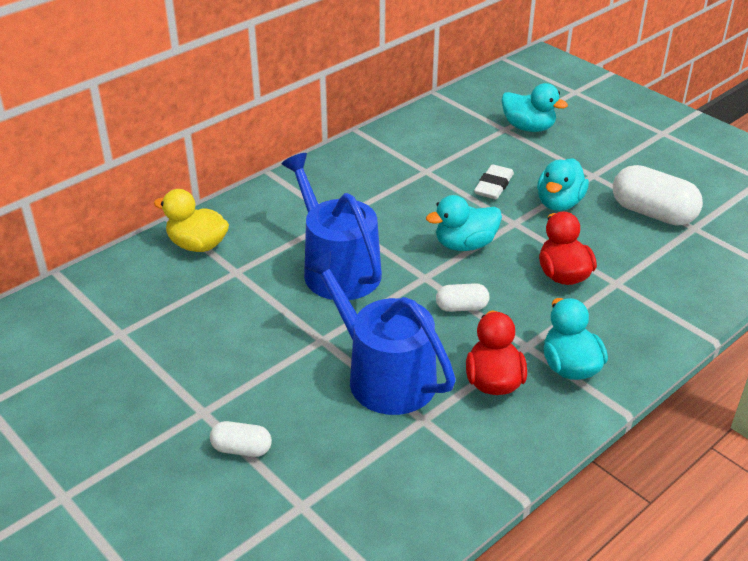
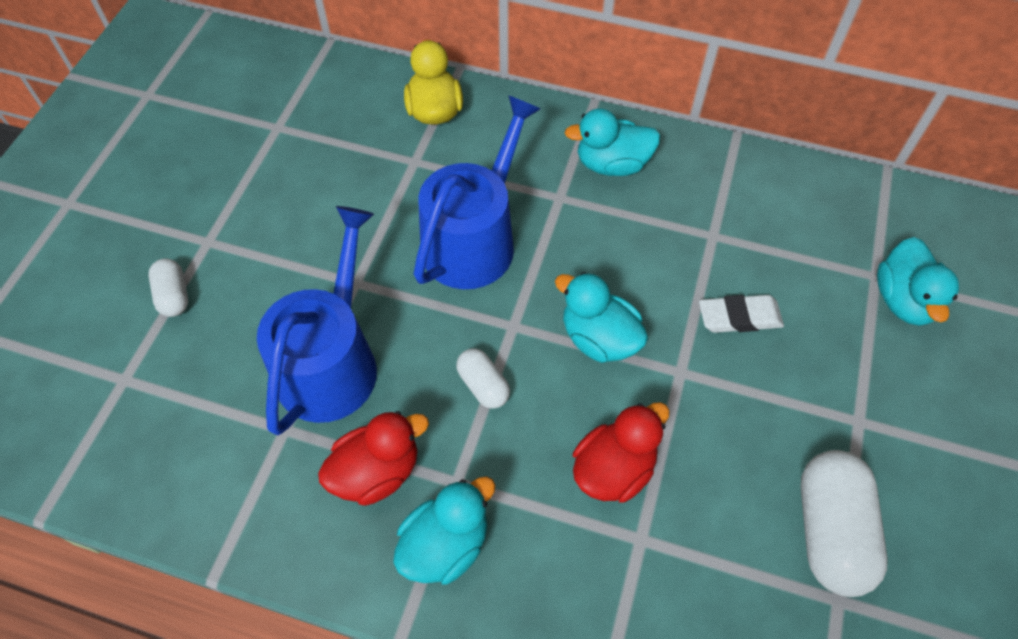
camera: 60 degrees right, 20 degrees up
(559, 203) = (761, 405): turquoise duck -> turquoise duck (612, 164)

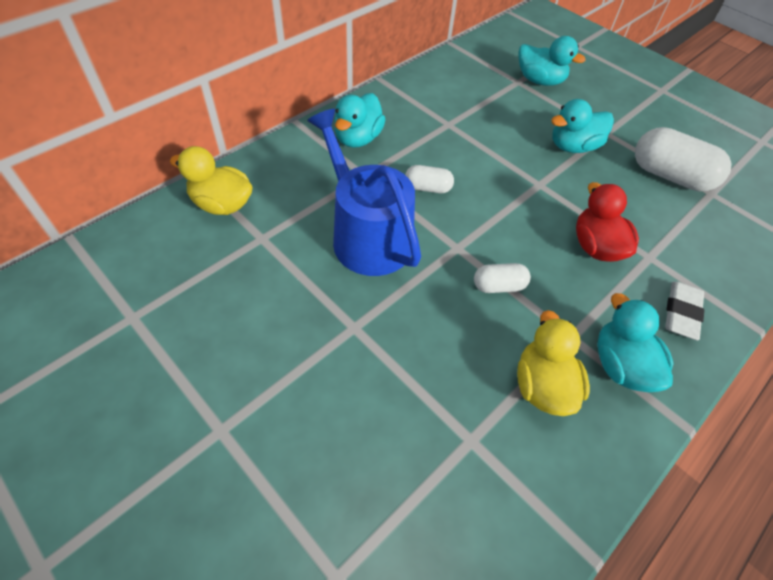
camera: 65 degrees left, 5 degrees down
(174, 295) = (264, 487): white capsule -> white capsule (428, 188)
(331, 362) = (423, 376): blue watering can -> none
(377, 472) = (542, 385): red duck -> yellow duck
(599, 338) = (494, 209): turquoise duck -> turquoise duck (573, 147)
(739, 317) = (515, 142): white eraser -> white eraser (681, 313)

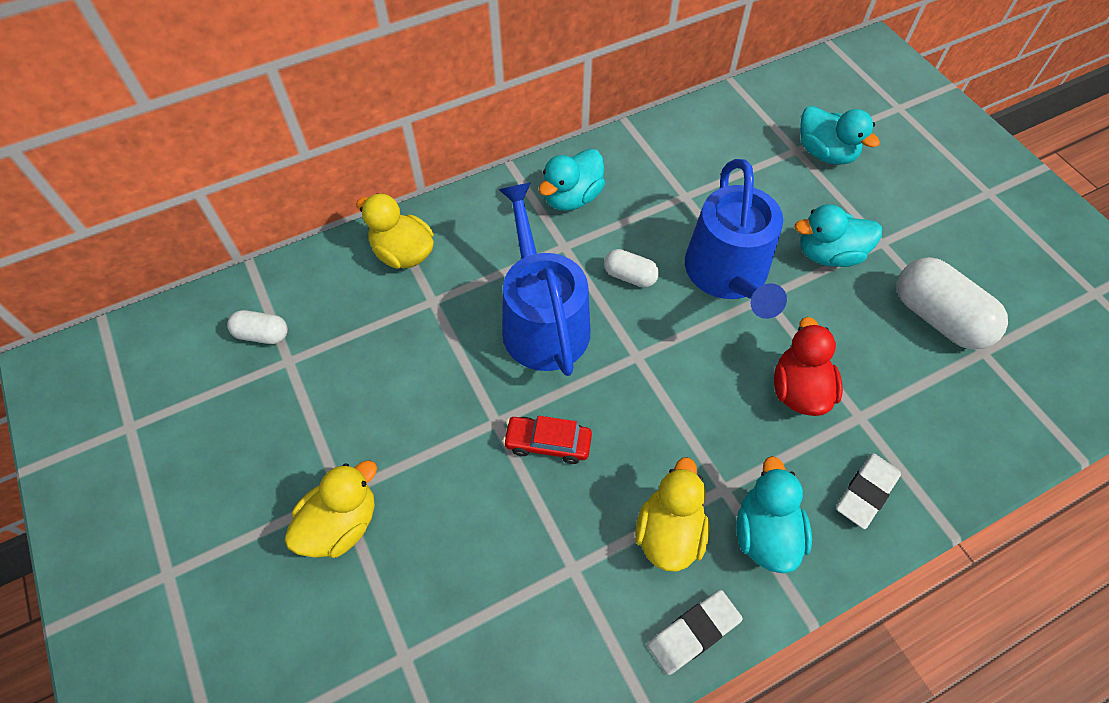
camera: 20 degrees right, 5 degrees up
(229, 460) = (341, 524): none -> yellow duck
(408, 335) = (548, 443): none -> red car
(498, 286) = (665, 412): white capsule -> white capsule (262, 335)
(505, 173) = (728, 274): none -> blue watering can
(600, 468) = (693, 633): none -> white eraser

